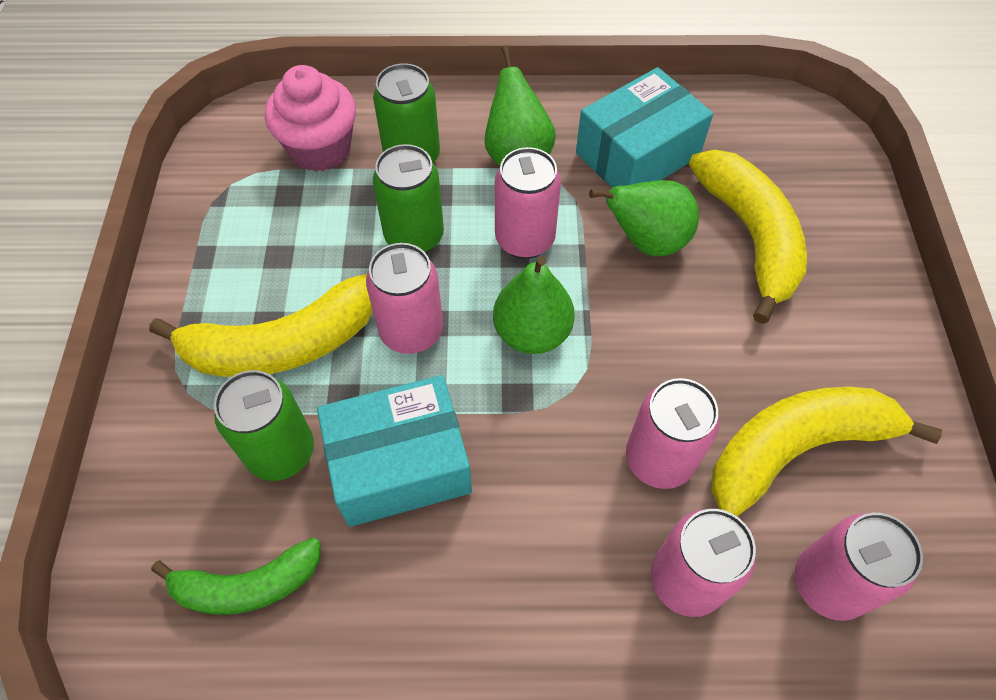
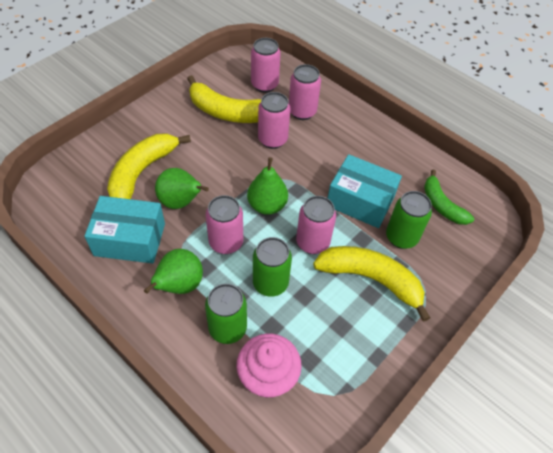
camera: 140 degrees left, 5 degrees down
(247, 585) = (441, 205): green banana -> green banana turned 150 degrees counterclockwise

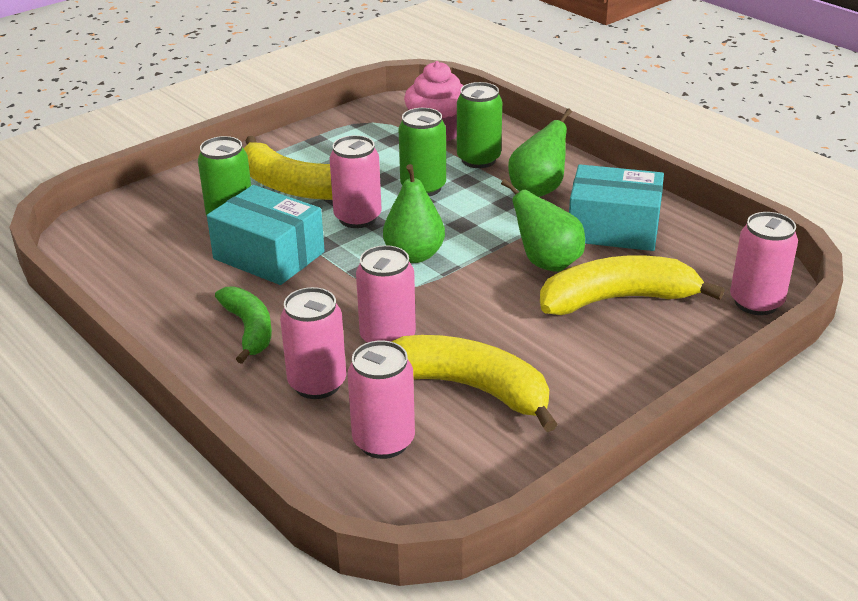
camera: 170 degrees left, 20 degrees down
(141, 172) = (617, 299): yellow banana -> yellow banana turned 135 degrees counterclockwise
(226, 242) = (478, 222): pink can -> pink can (756, 302)
(441, 205) = (146, 247): green banana -> green banana (249, 329)

